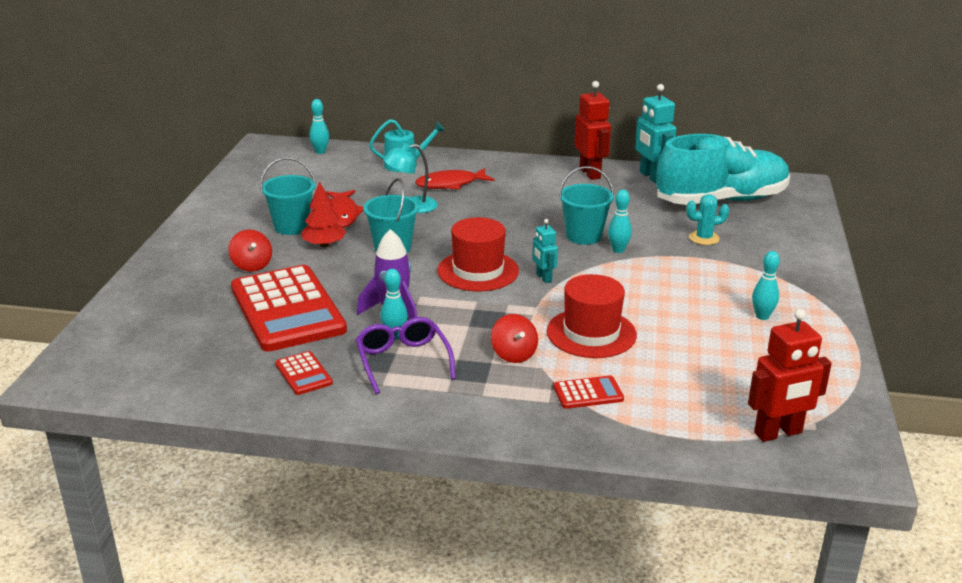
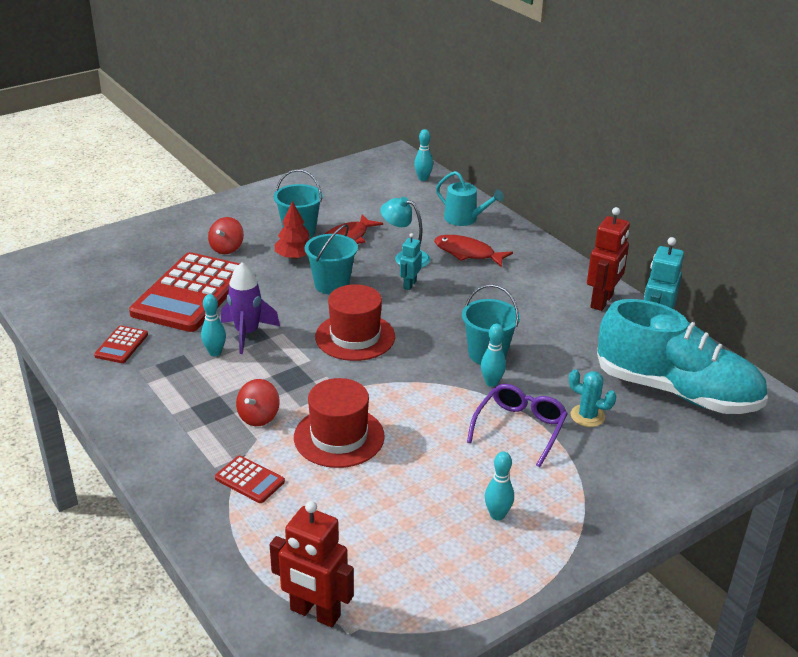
camera: 45 degrees right, 5 degrees up
(403, 361) = (187, 374): purple glasses -> purple glasses (520, 428)
(543, 278) = (390, 371): turquoise robot -> turquoise robot (409, 285)

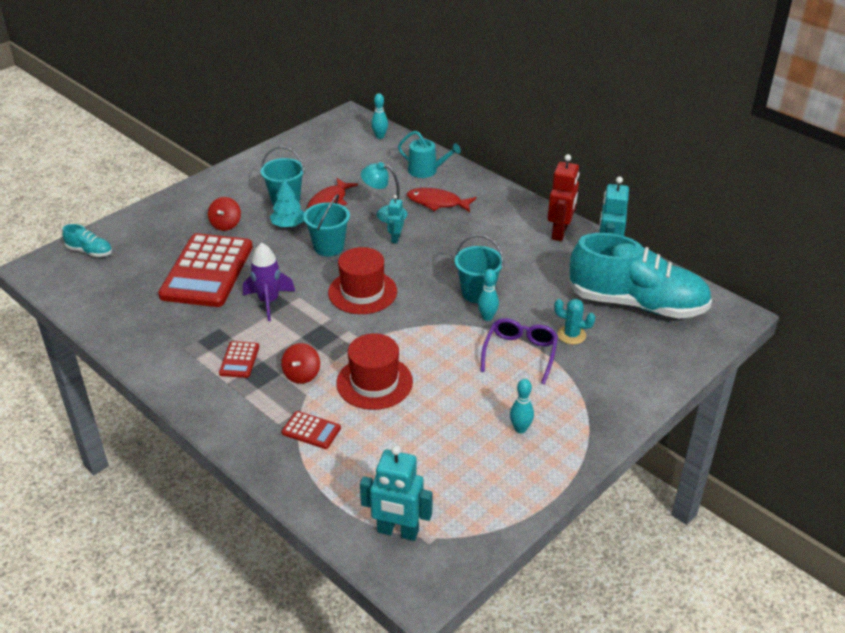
camera: 10 degrees left, 5 degrees up
(74, 258) = (90, 251): none -> turquoise shoe
(121, 345) = (161, 327): red calculator -> red calculator (239, 360)
(215, 352) = (246, 323): turquoise bowling pin -> none
(295, 257) = (288, 225): red tree -> turquoise tree
(315, 613) = (397, 531): red robot -> turquoise robot

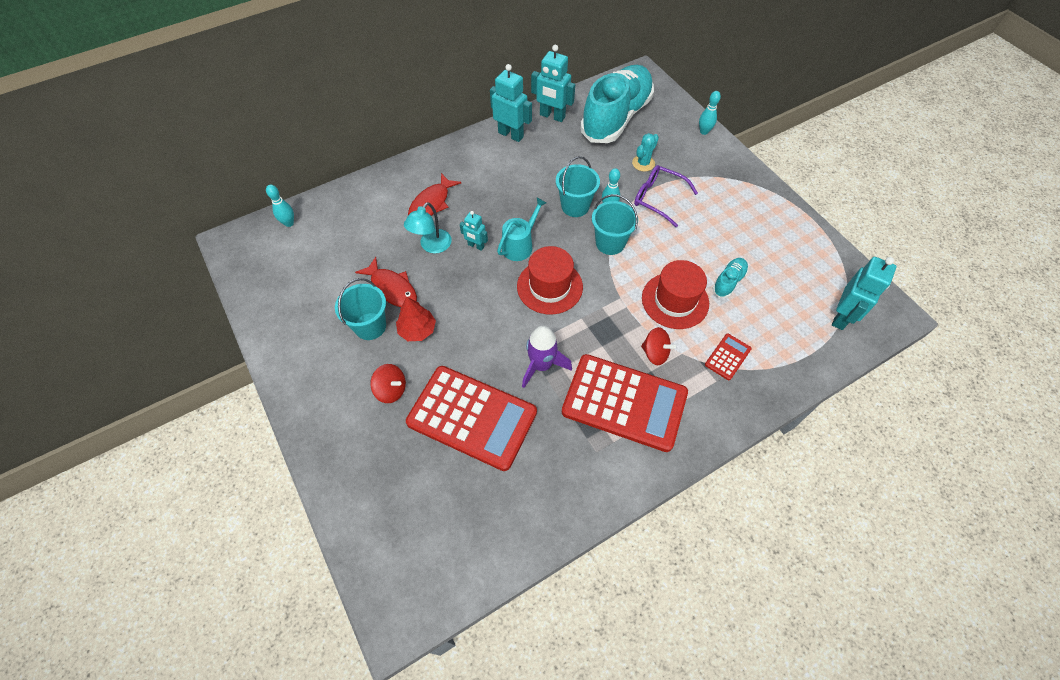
camera: 75 degrees left, 20 degrees up
(90, 251) = (386, 547): turquoise shoe -> turquoise shoe (728, 282)
(239, 360) = (624, 402): red calculator -> red calculator, size x2.37
(288, 225) = (417, 330): turquoise tree -> red tree
(329, 247) = (469, 301): turquoise bucket -> turquoise bucket (610, 243)
(426, 171) = (373, 200): turquoise watering can -> turquoise watering can (520, 245)
(520, 429) = (742, 219): turquoise bowling pin -> turquoise bowling pin (704, 131)
(560, 232) = (511, 134): red robot -> turquoise robot

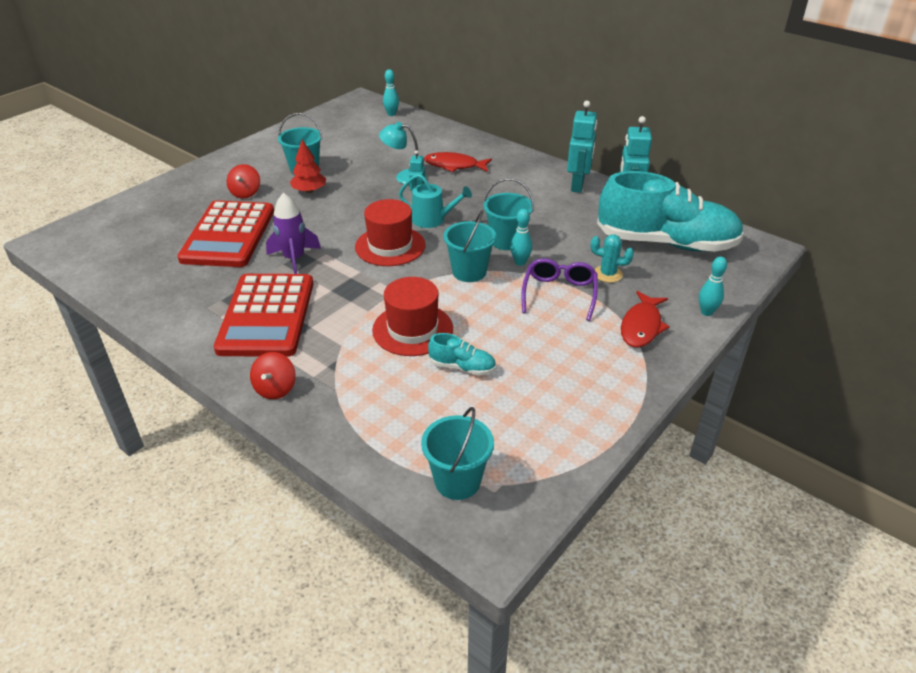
camera: 70 degrees right, 20 degrees down
(392, 288) = (348, 170): red fish -> red fish (641, 326)
(655, 353) = (334, 326): red spinning top -> red spinning top (275, 389)
(727, 357) = (350, 381): red calculator -> none
(841, 317) = (457, 481): turquoise robot -> turquoise bucket

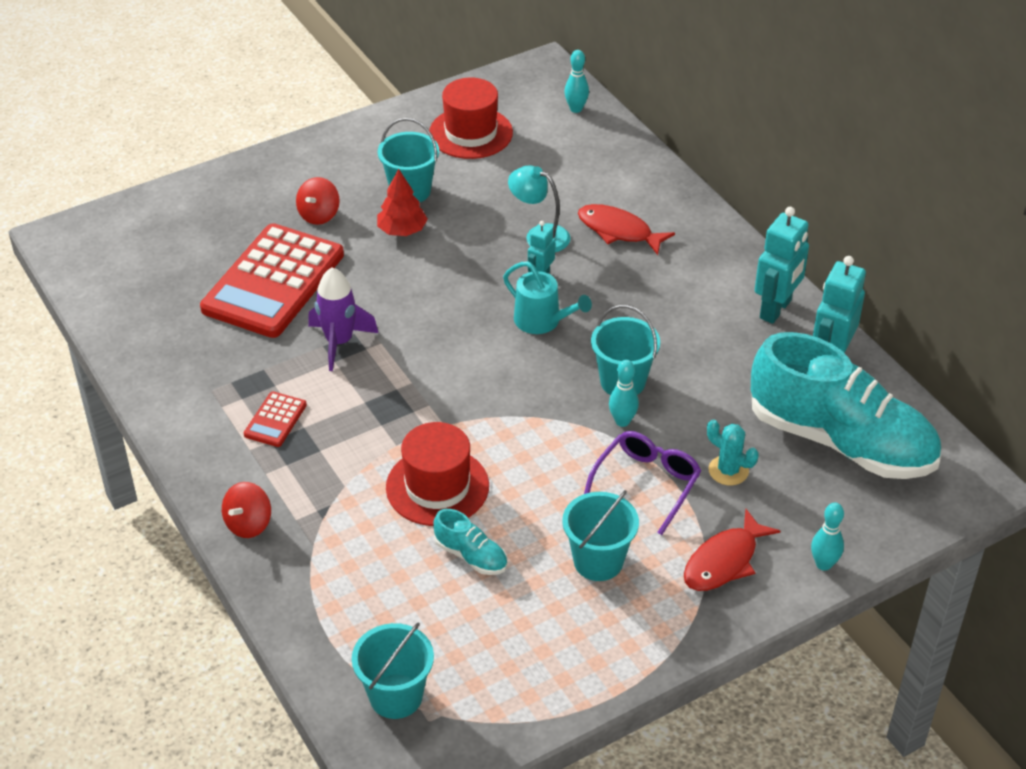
camera: 20 degrees right, 5 degrees up
(267, 316) = (275, 420): red calculator -> red calculator, size x0.42
(390, 246) = (467, 351): red hat -> red hat (471, 133)
(469, 272) = (548, 419): turquoise bucket -> turquoise bucket (598, 561)

